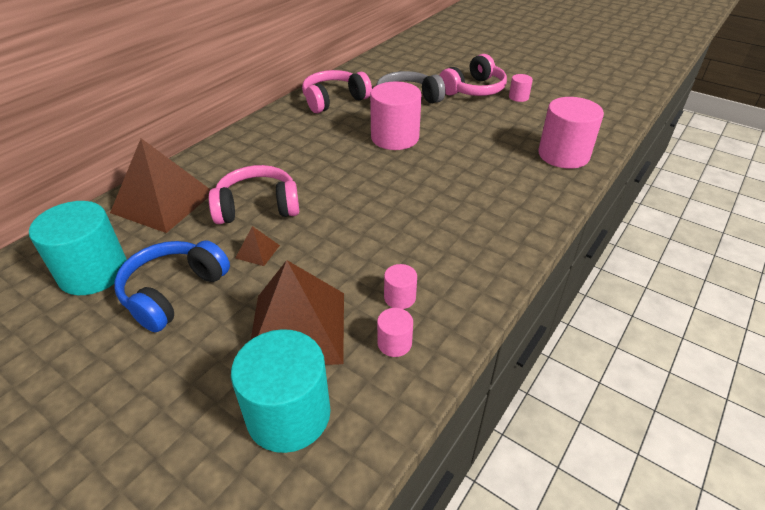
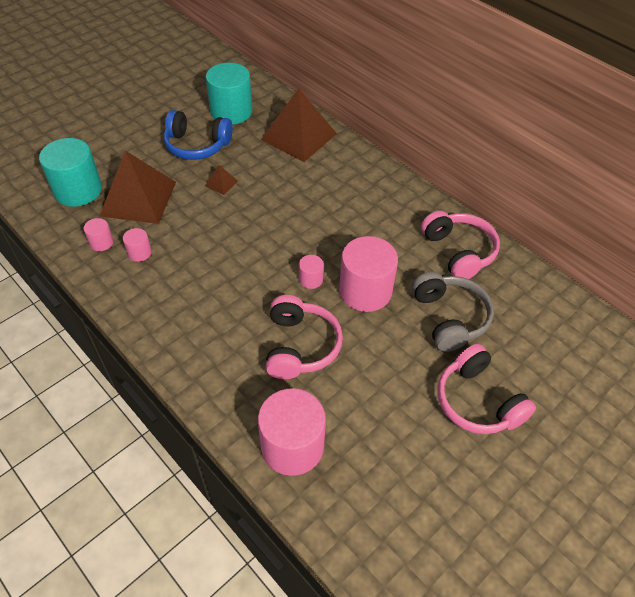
camera: 100 degrees right, 10 degrees up
(174, 292) = (197, 145): blue headphones -> blue headphones turned 150 degrees clockwise
(257, 207) = (275, 185): pink headphones -> pink headphones (300, 346)
(518, 97) = (450, 451): pink cylinder -> pink cylinder (310, 279)

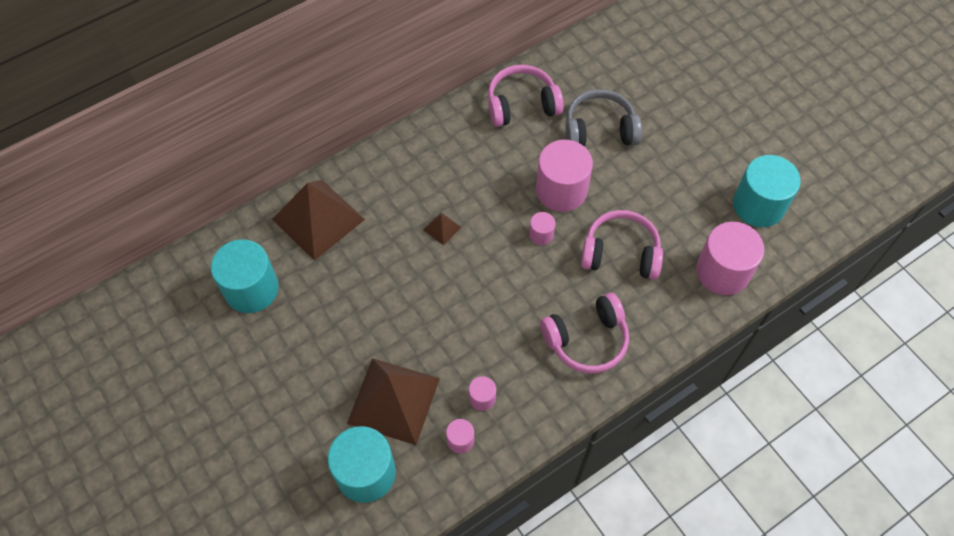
camera: 80 degrees left, 10 degrees up
(197, 145) = (309, 332): blue headphones -> none
(221, 183) = (384, 308): brown pyramid -> brown pyramid (442, 228)
(391, 485) = (758, 205): none -> turquoise cylinder
(477, 401) = (685, 130): pink headphones -> pink headphones (586, 340)

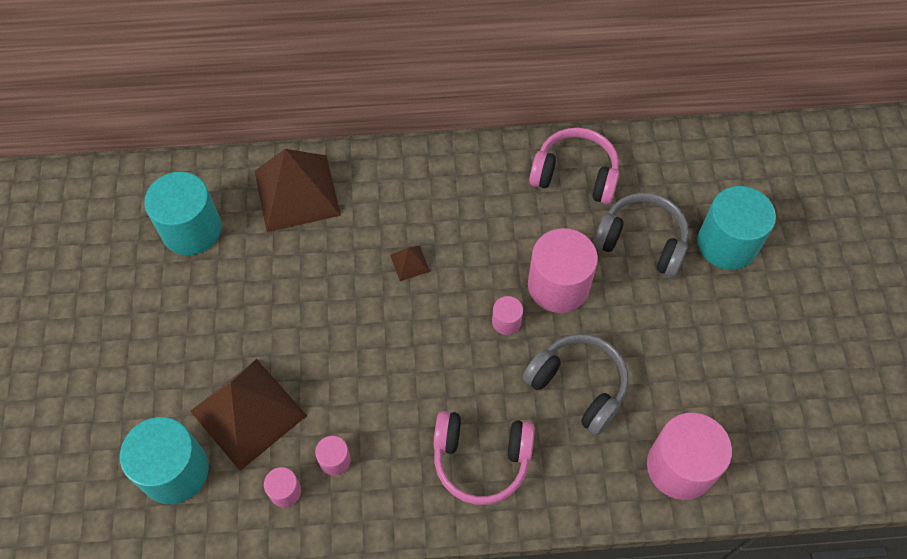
camera: 30 degrees right, 0 degrees up
(620, 253) = (578, 386): pink headphones -> grey headphones
(758, 205) = (770, 414): turquoise cylinder -> turquoise cylinder (727, 244)

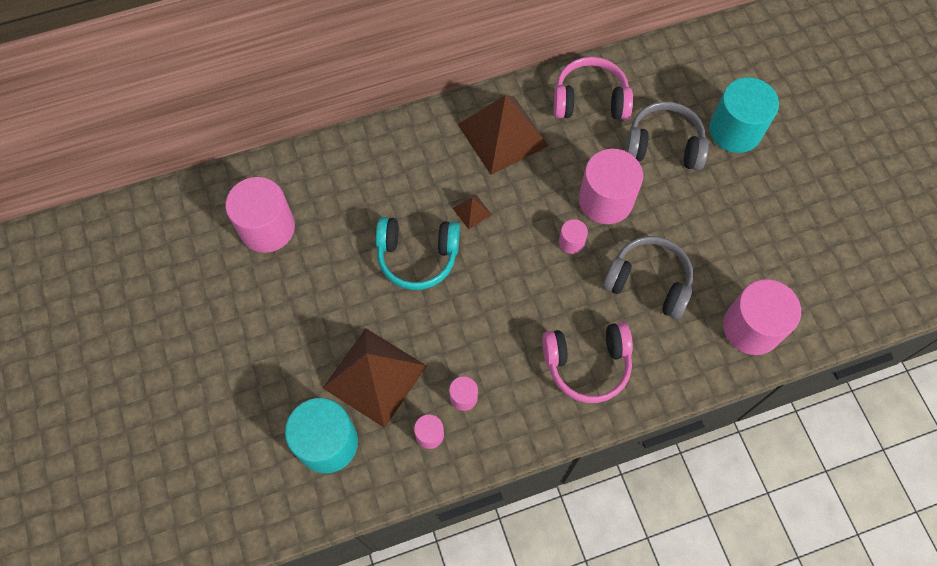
camera: 15 degrees left, 5 degrees up
(191, 229) = (267, 228): turquoise cylinder -> pink cylinder
(297, 193) = (351, 172): brown pyramid -> brown pyramid (503, 134)
(336, 297) = (417, 256): none -> turquoise headphones

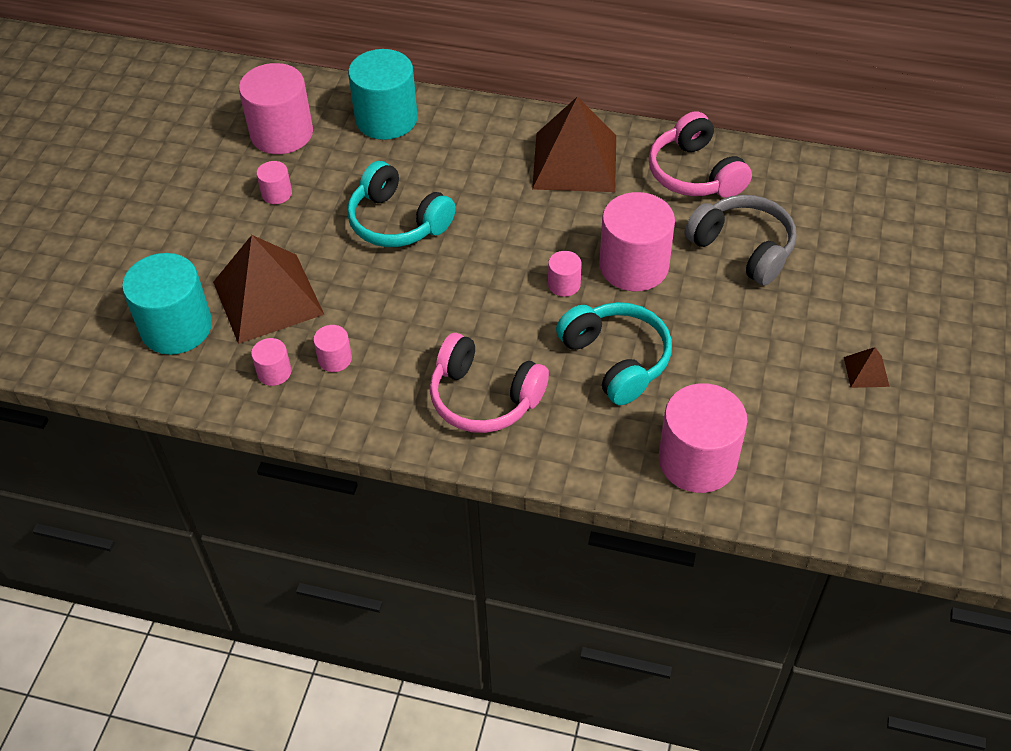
camera: 35 degrees right, 15 degrees down
(308, 284) = (277, 193): none -> pink cylinder
(472, 211) = (485, 210): brown pyramid -> brown pyramid (866, 371)
(590, 100) = (695, 173): pink headphones -> pink headphones turned 150 degrees counterclockwise
(648, 282) = (616, 360): grey headphones -> turquoise headphones
(735, 130) = (839, 272): turquoise cylinder -> turquoise cylinder (386, 119)

